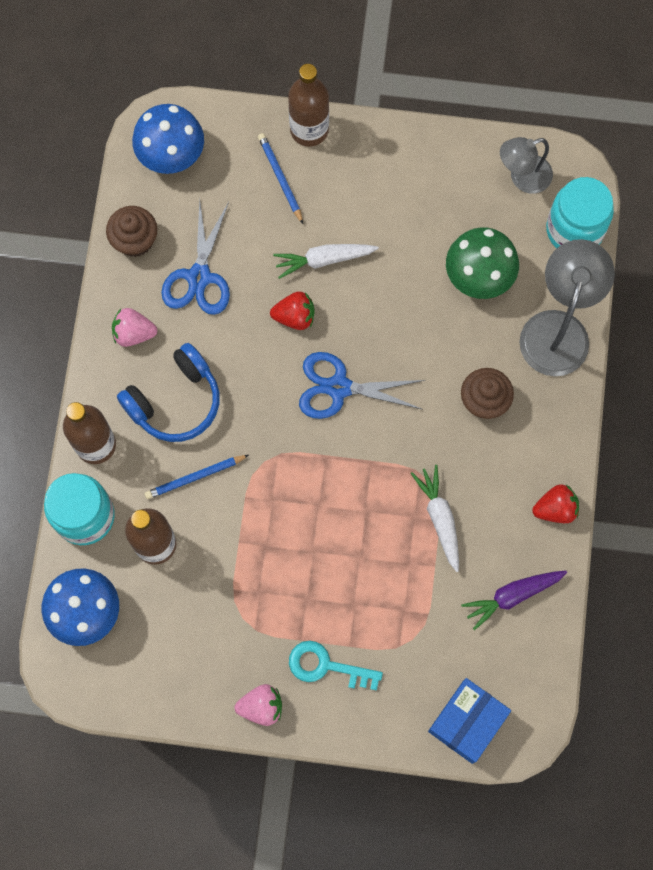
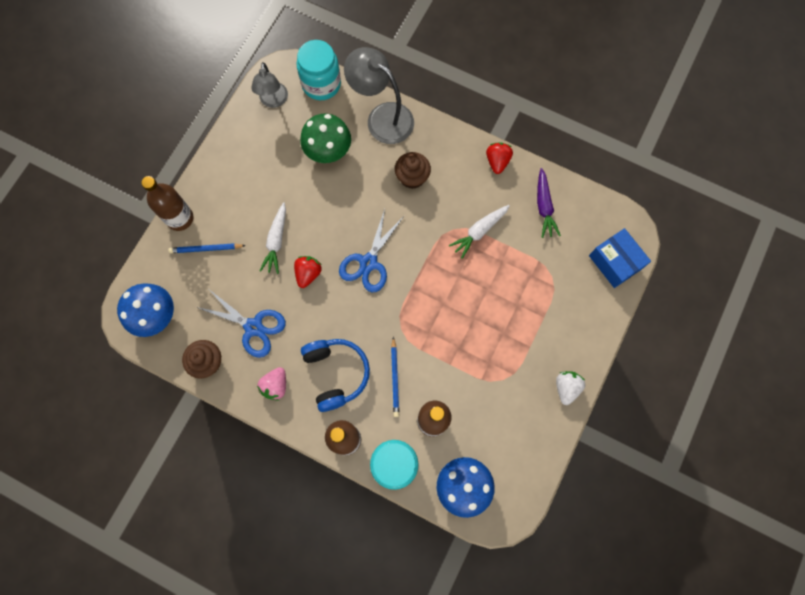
camera: 70 degrees left, 0 degrees up
(261, 707) = (566, 387): pink strawberry -> white strawberry
(326, 666) = (552, 336): turquoise key -> none
(440, 518) = (479, 231): white carrot -> white carrot turned 45 degrees counterclockwise

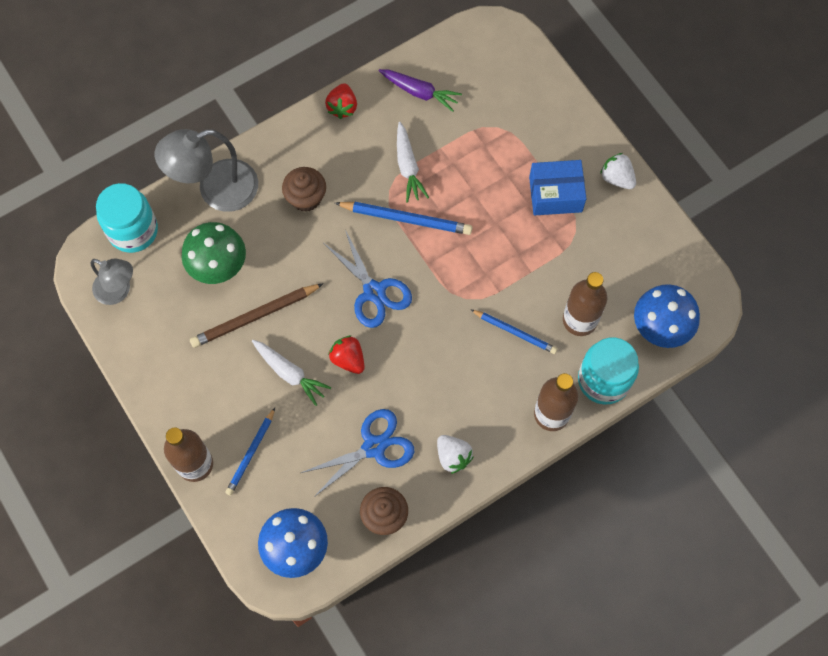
camera: 60 degrees left, 5 degrees down
(275, 386) = (453, 456): pink strawberry -> white strawberry
(304, 195) = (255, 317): none -> brown pencil
(336, 374) = (476, 388): blue headphones -> none
(437, 253) = (406, 219): none -> blue pencil
(497, 161) = (342, 107): red strawberry -> red strawberry turned 120 degrees counterclockwise
(615, 262) = (517, 63): blue box -> blue box (555, 194)

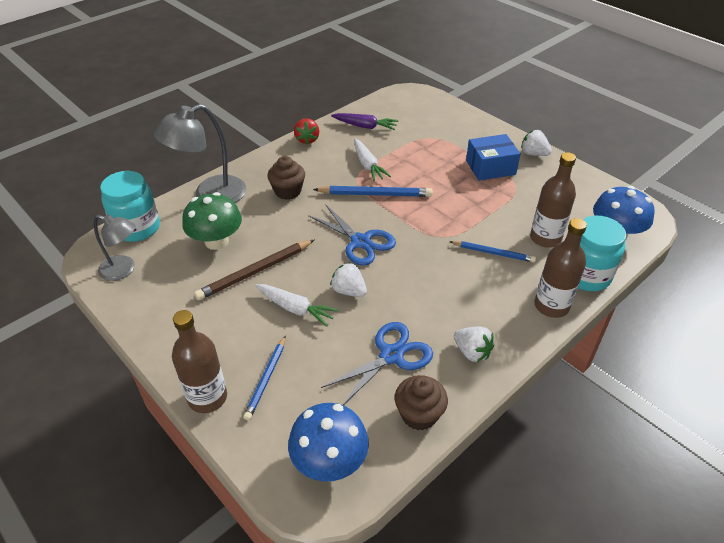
camera: 10 degrees left, 25 degrees down
(348, 359) = (349, 291): red strawberry -> white strawberry

